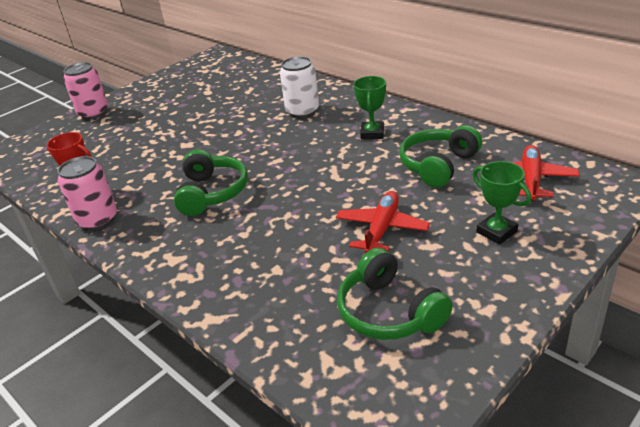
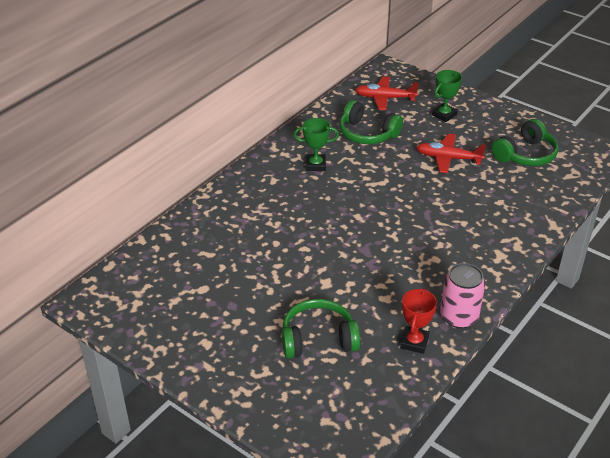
camera: 100 degrees left, 5 degrees up
(93, 113) = (239, 391): pink can -> none
(212, 193) = (411, 249): green headphones -> green headphones (318, 339)
(302, 111) = (266, 209): white can -> none

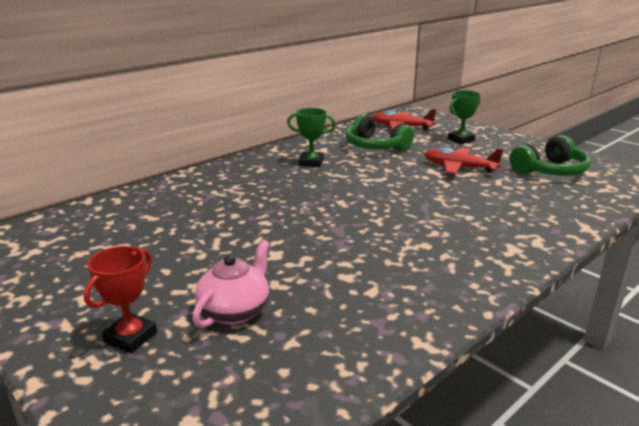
camera: 10 degrees right, 15 degrees down
(318, 339) = (235, 310): green headphones -> pink teapot
(414, 342) = (372, 329): red trophy -> red trophy (130, 337)
(459, 317) = (445, 307): pink can -> none

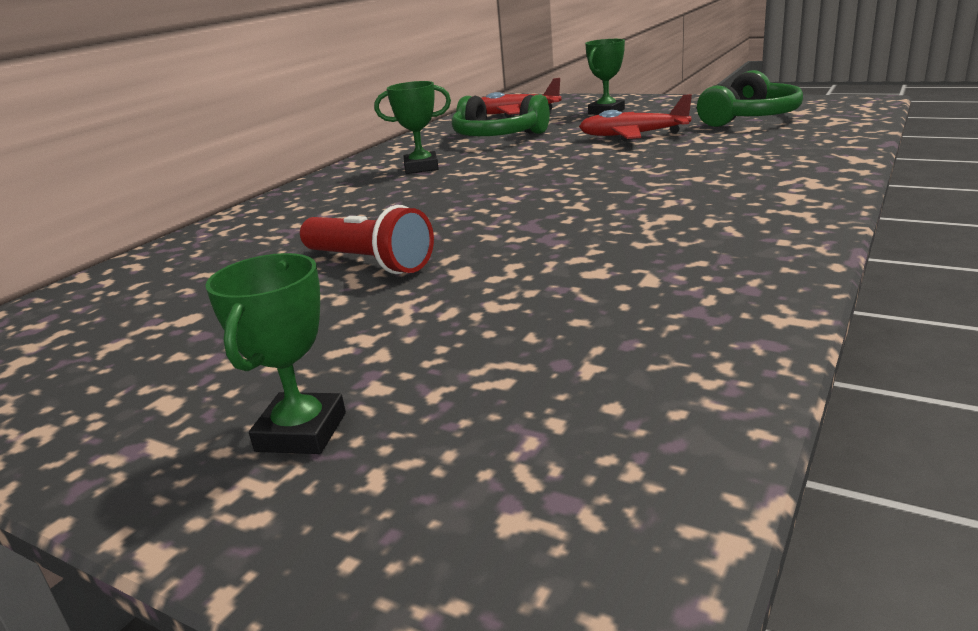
camera: 15 degrees left, 0 degrees up
(130, 337) = (301, 432): red trophy -> green trophy
(232, 233) = (369, 263): none -> red flashlight
(235, 310) = (459, 351): pink teapot -> none

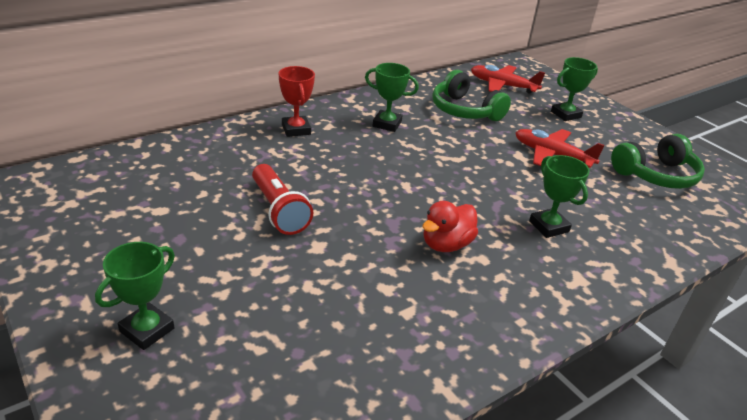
camera: 20 degrees right, 10 degrees up
(310, 202) = (296, 129): none -> red trophy
(616, 220) = (446, 244): none -> red duck
(703, 175) = (548, 226): none -> green trophy

